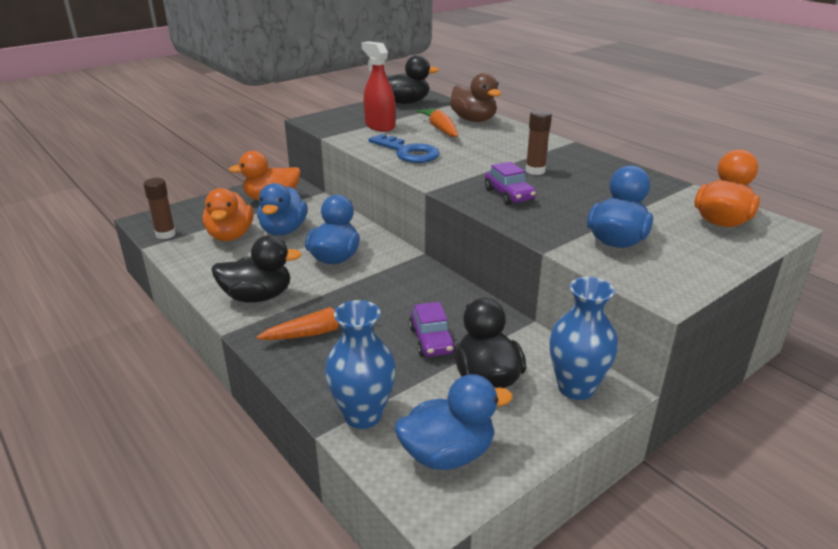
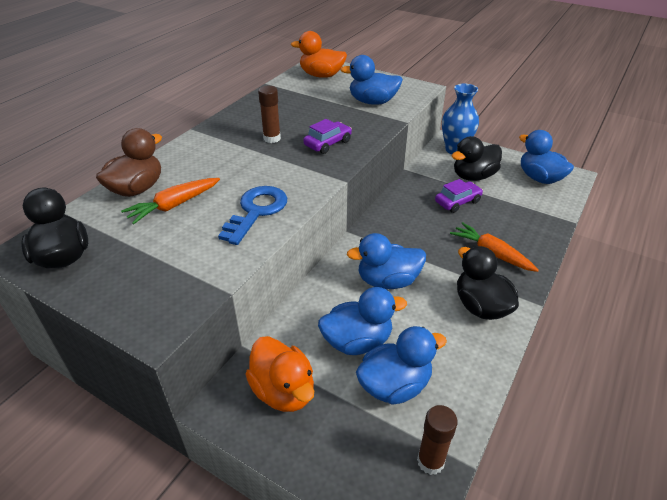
camera: 110 degrees left, 10 degrees up
(230, 236) = (394, 385): orange duck -> blue duck
(363, 415) = (544, 211): blue vase -> none
(379, 126) = (173, 254): red spray bottle -> none

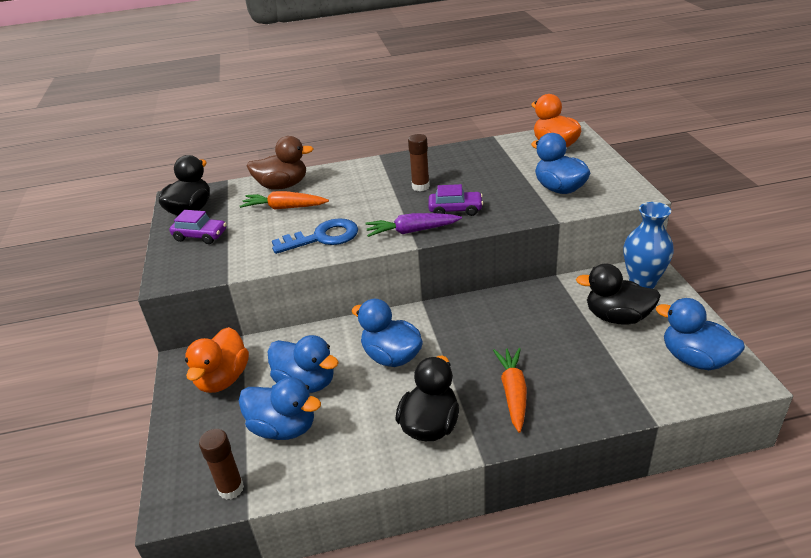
camera: 50 degrees right, 5 degrees down
(322, 172) = (412, 231): none -> purple carrot
(457, 202) = (558, 331): purple car -> purple car (200, 236)
(539, 178) = (695, 359): blue duck -> blue duck turned 60 degrees counterclockwise

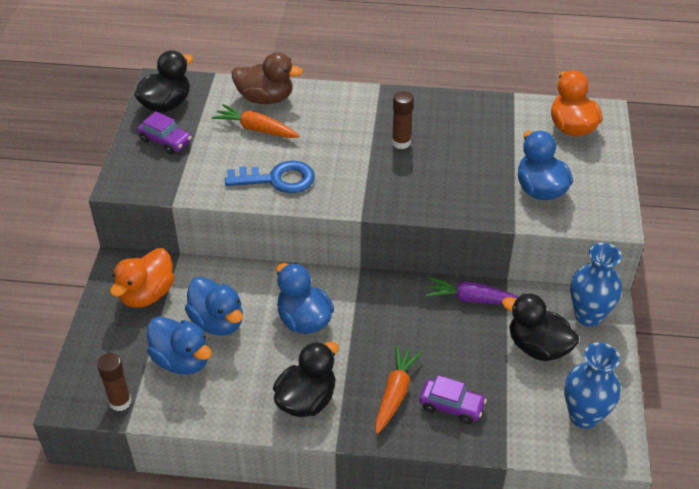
camera: 15 degrees right, 10 degrees up
(412, 231) = (365, 198): purple carrot -> purple carrot (472, 299)
(455, 210) = (420, 184): purple car -> purple car (451, 406)
(695, 359) = (584, 416): blue duck -> blue vase

